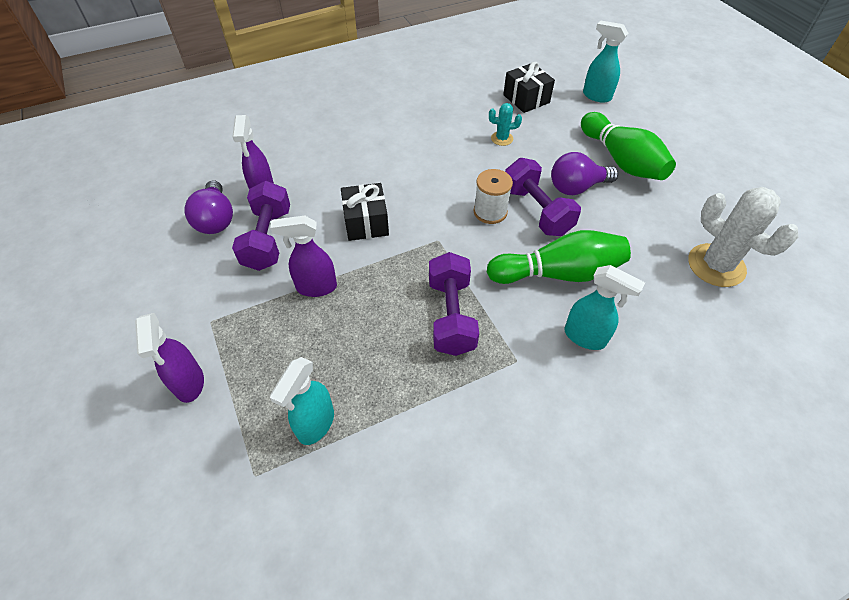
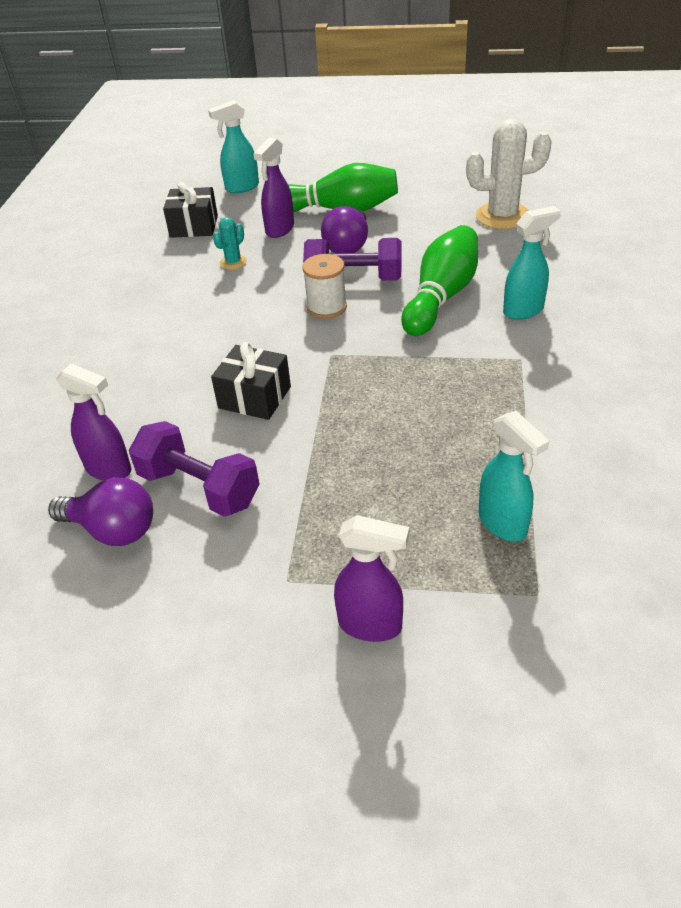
camera: 55 degrees left, 10 degrees down
(316, 287) = (315, 468): purple spray bottle -> purple spray bottle (279, 230)
(451, 316) = (437, 380): purple dumbbell -> none

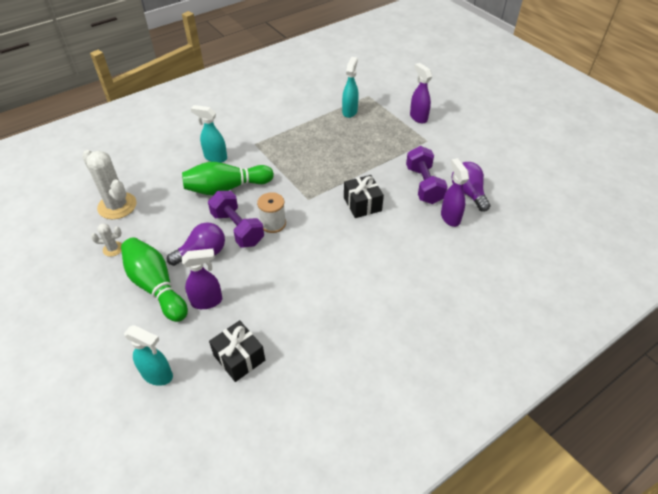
camera: 135 degrees left, 5 degrees up
(233, 262) = (265, 296): turquoise cactus -> none
(429, 199) = (113, 249): none -> white cactus

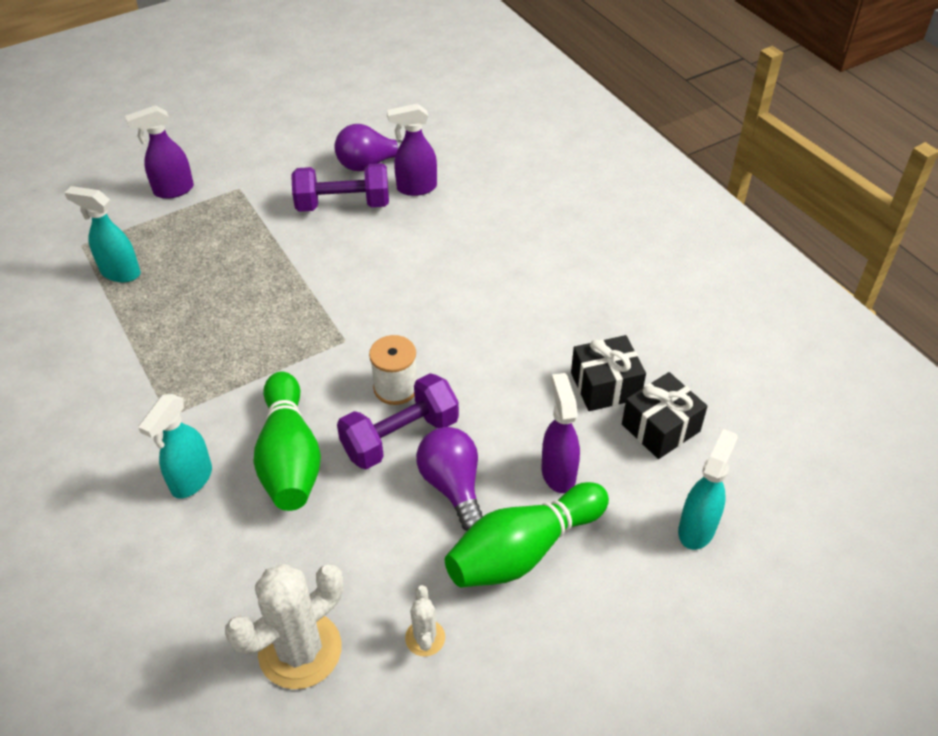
camera: 85 degrees left, 0 degrees up
(362, 204) = (371, 275): black gift -> black gift (605, 386)

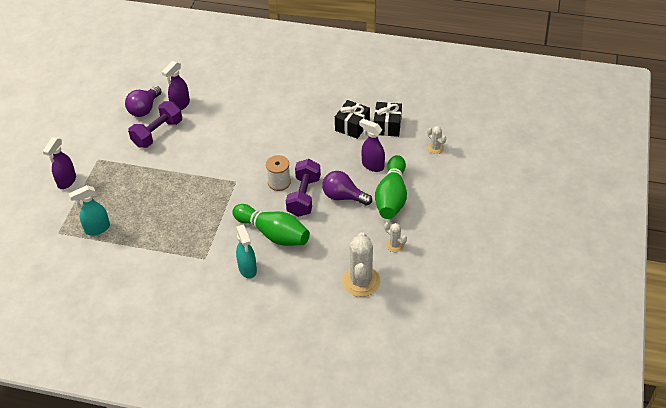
camera: 45 degrees left, 0 degrees up
(697, 528) = (435, 148): turquoise spray bottle -> white cactus

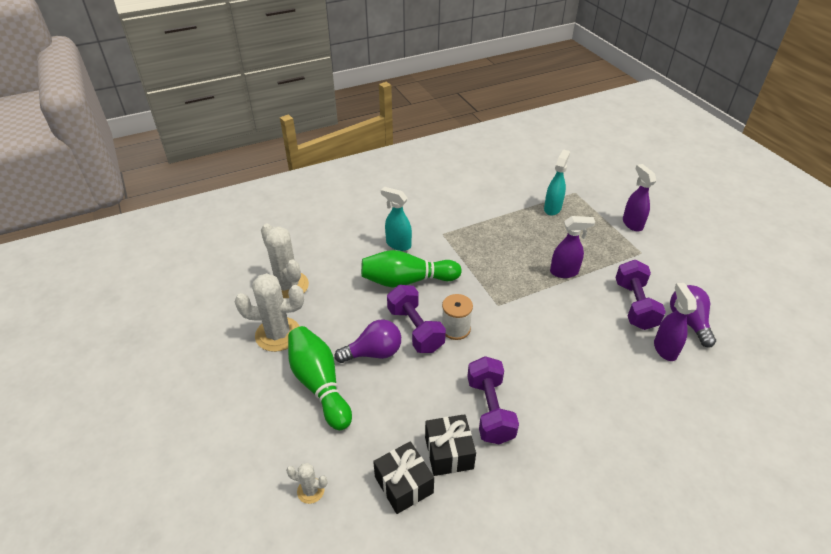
camera: 140 degrees right, 5 degrees down
(310, 131) = (490, 410): none -> purple dumbbell
(372, 165) = (374, 410): purple spray bottle -> purple spray bottle (564, 272)
(394, 245) = (278, 334): white cactus -> white cactus, size x2.05

